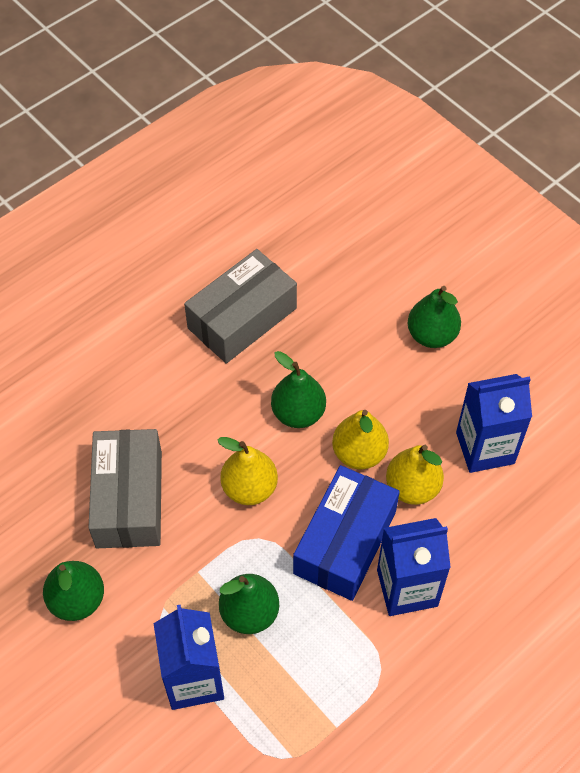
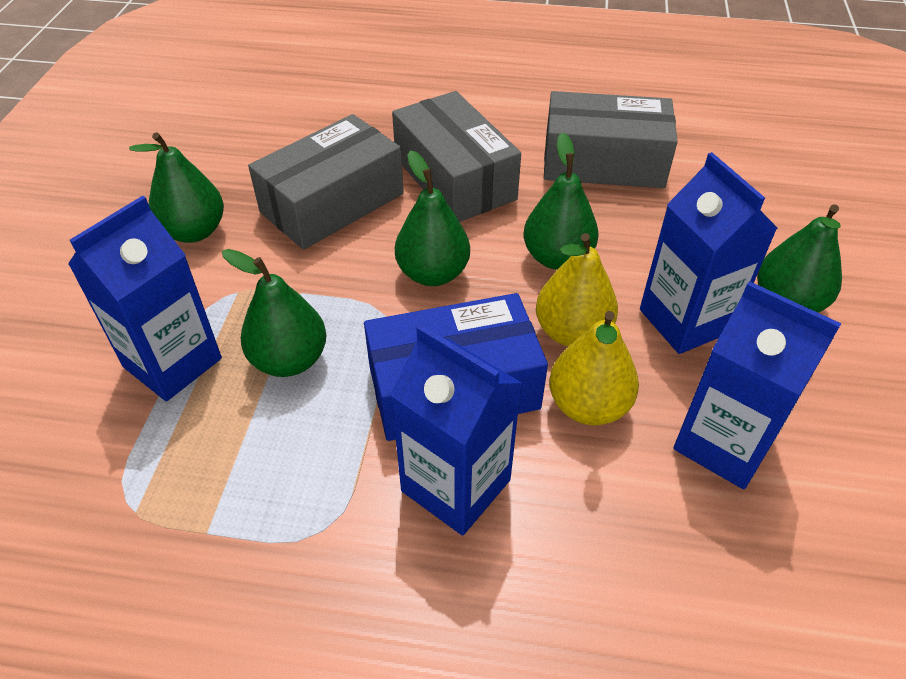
camera: 50 degrees right, 10 degrees down
(175, 411) = (454, 178): none -> grey box
(249, 488) = (433, 273): yellow pear -> green pear
(400, 393) = (685, 320): none -> blue carton

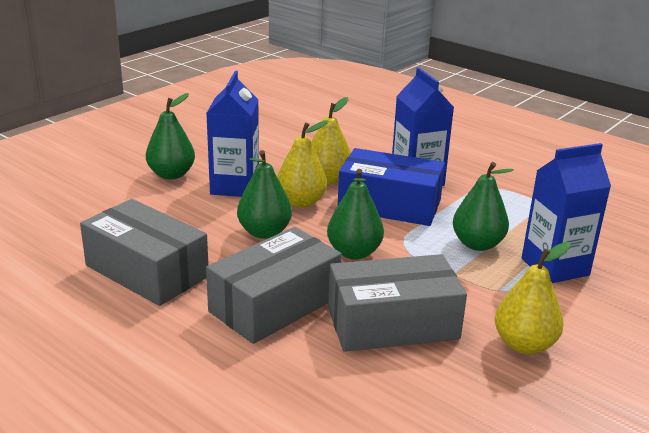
camera: 150 degrees left, 20 degrees down
(194, 231) = (524, 344): green pear -> yellow pear
(454, 178) = (275, 304): grey box -> grey box turned 45 degrees clockwise
(724, 443) = (282, 153): blue carton -> none

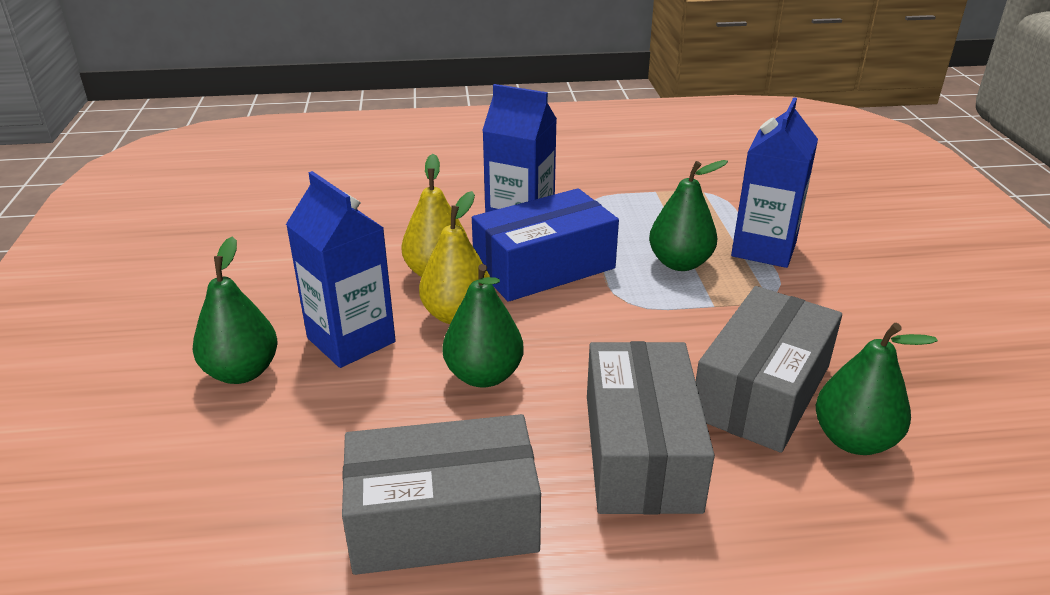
camera: 45 degrees left, 5 degrees up
(354, 252) = (604, 339): green pear -> green pear (853, 440)
(524, 344) = (868, 337): yellow pear -> none

